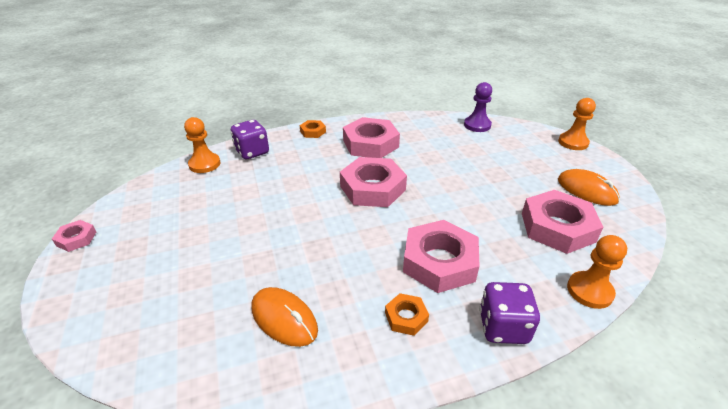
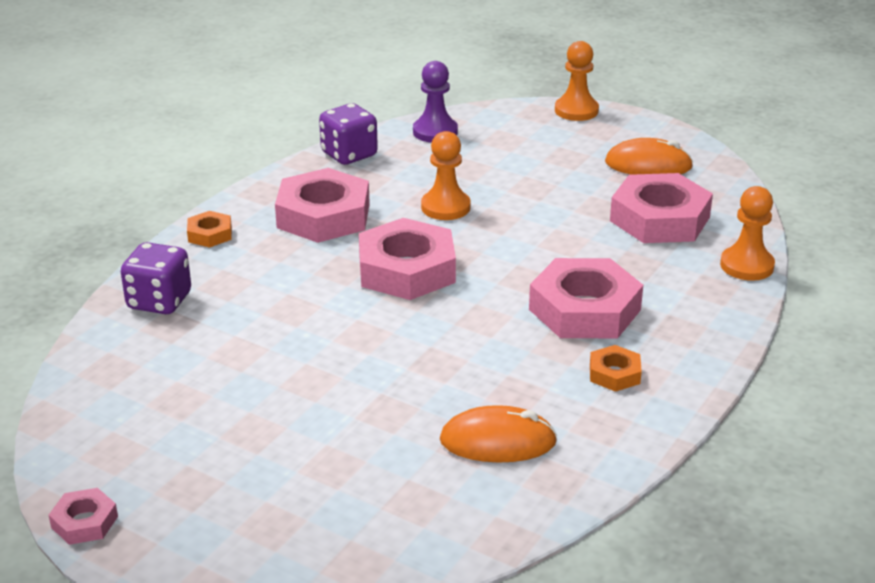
camera: 40 degrees left, 5 degrees down
(204, 164) = (110, 350): orange pawn -> orange pawn (445, 207)
(503, 327) = (707, 334): purple dice -> purple dice (349, 155)

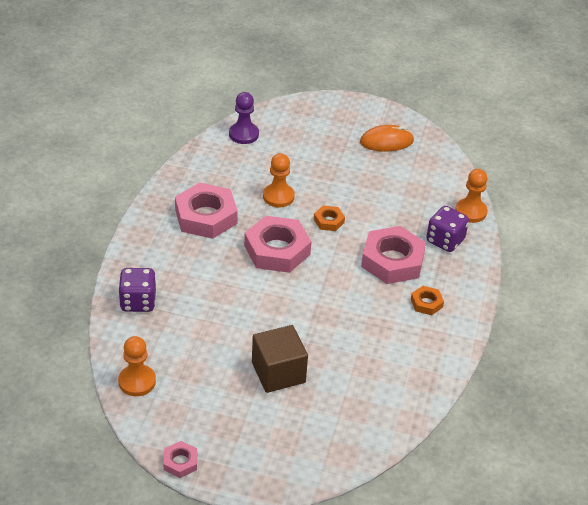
camera: 20 degrees left, 10 degrees up
(210, 234) = (141, 244): orange nut -> orange nut (328, 221)
(316, 427) = (278, 372): none -> brown cube
(349, 155) = (197, 163): purple dice -> purple dice (445, 241)
(498, 441) = (382, 361): orange mouse -> none
(576, 110) = (325, 102): orange pawn -> orange pawn (137, 381)
(660, 219) = (409, 184): pink nut -> none

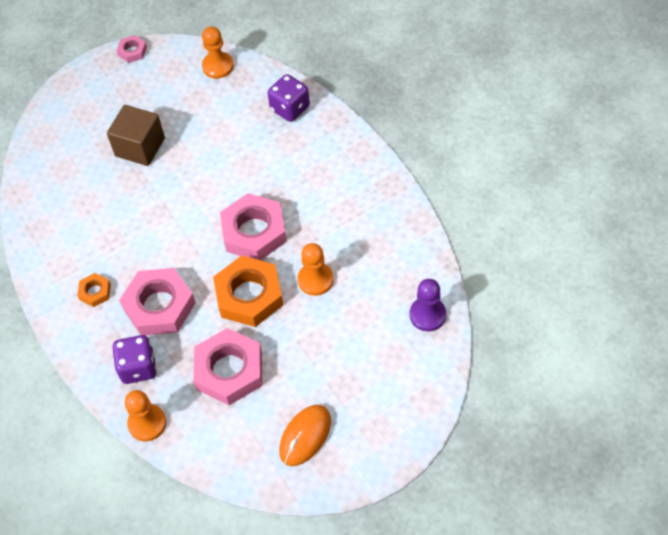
camera: 140 degrees right, 15 degrees up
(206, 216) = (341, 209): pink nut -> pink nut (229, 370)
(328, 221) = (249, 295): orange nut -> orange nut, size x2.10

